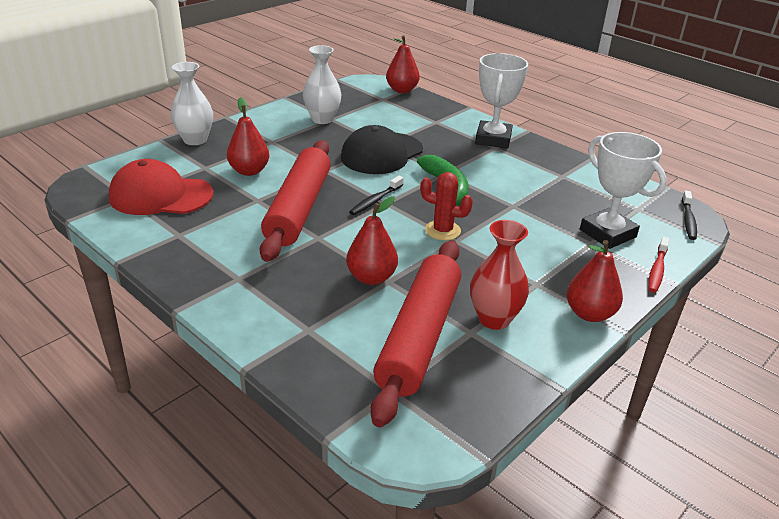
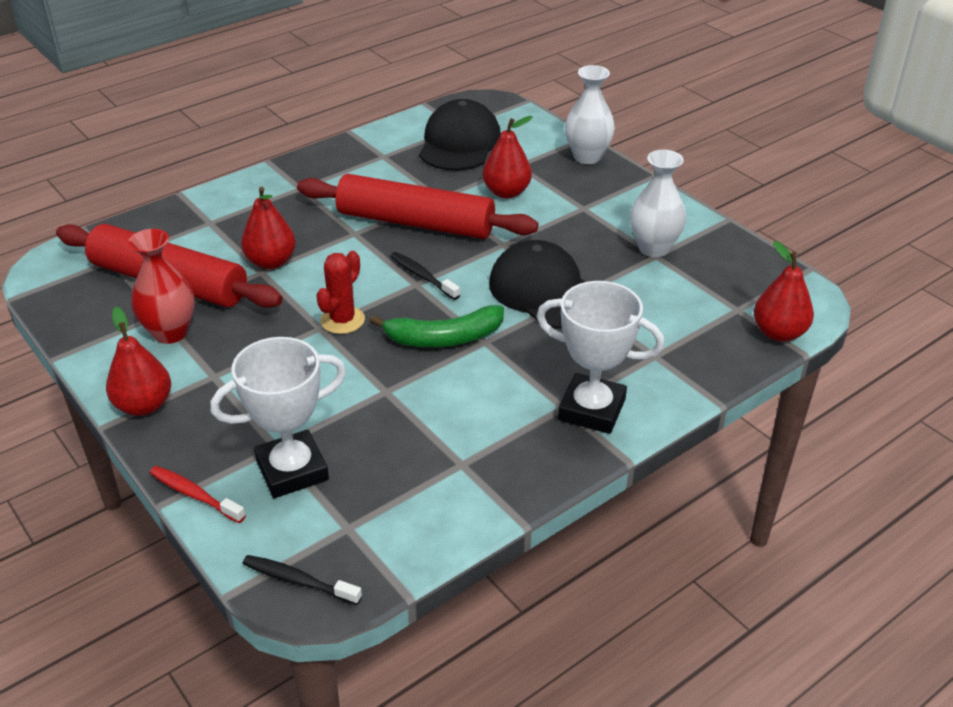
camera: 100 degrees right, 5 degrees up
(161, 195) = (459, 143): red cap -> black cap

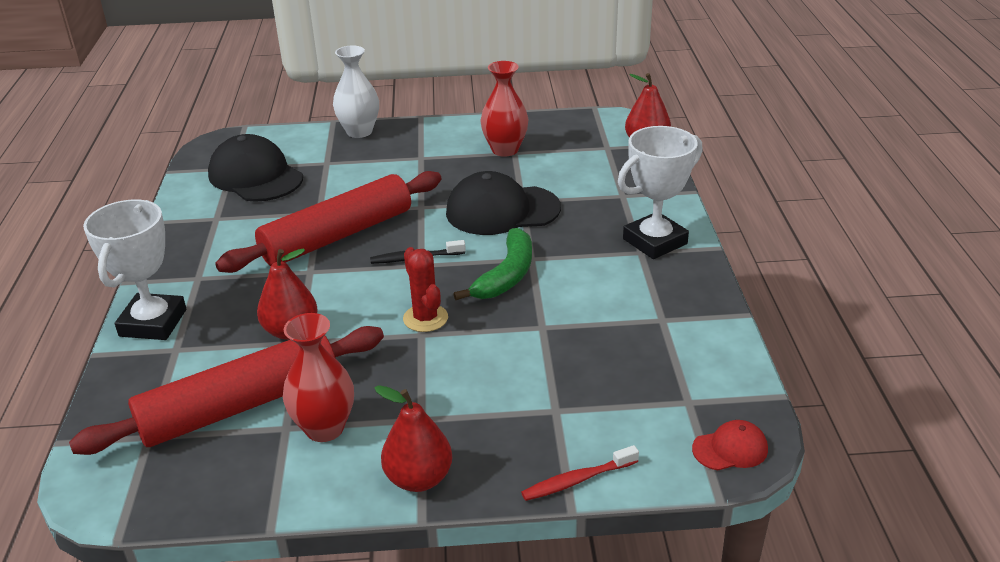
camera: 55 degrees left, 5 degrees down
(292, 470) = (594, 410): white trophy -> white trophy (153, 323)
(298, 580) = (730, 449): black toothbrush -> red cap
(506, 192) = (355, 181): red pear -> none
(653, 248) = (505, 150): white vase -> red vase

